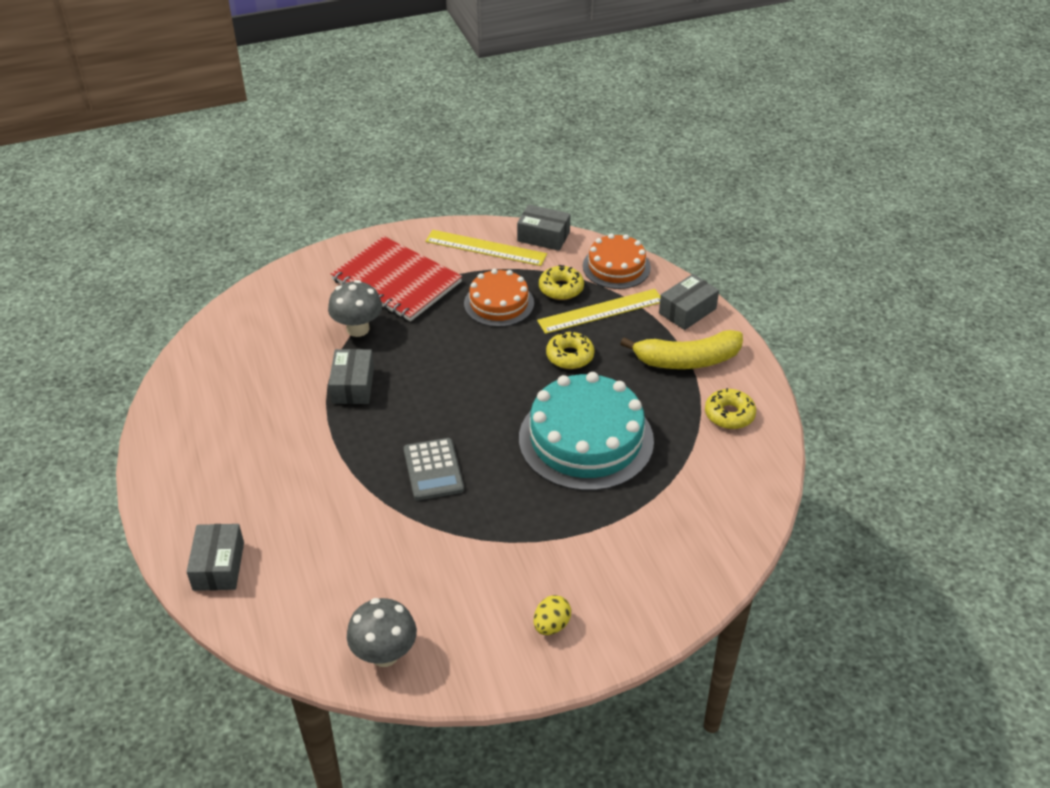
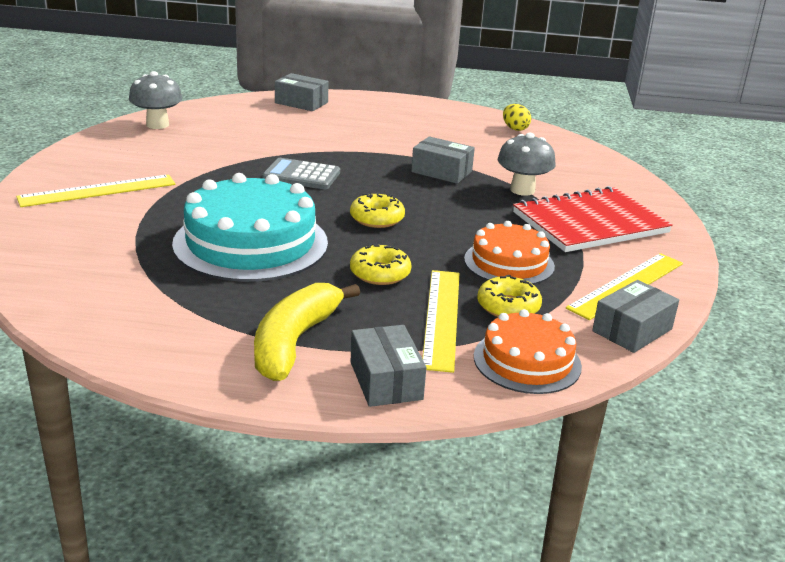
camera: 115 degrees right, 15 degrees down
(551, 625) = (88, 172): yellow egg -> yellow egg (515, 129)
(582, 590) = (97, 191): none -> yellow ruler
(729, 414) = (176, 333): yellow donut -> yellow donut (377, 218)

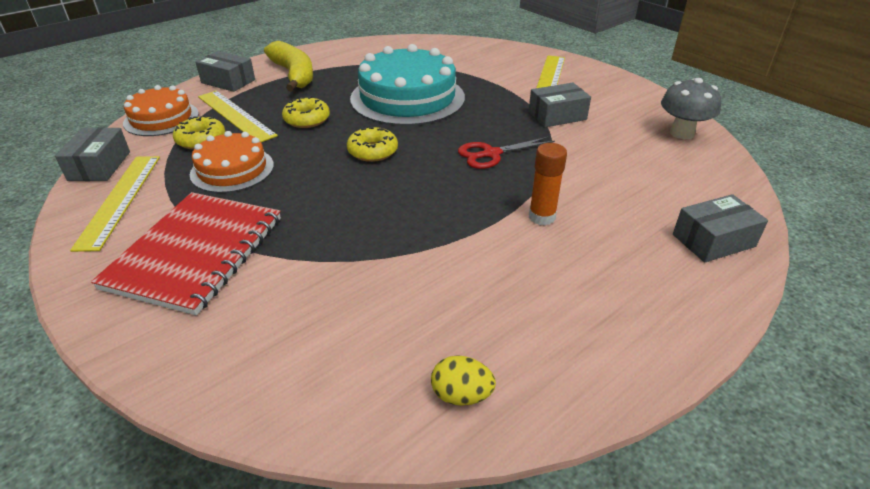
camera: 135 degrees right, 10 degrees up
(301, 175) = (491, 154): grey calculator -> red scissors
(355, 142) = (542, 217): none -> orange glue stick
(441, 171) = (409, 231): grey box -> grey box (557, 116)
(522, 190) = (305, 257): grey mushroom -> none

